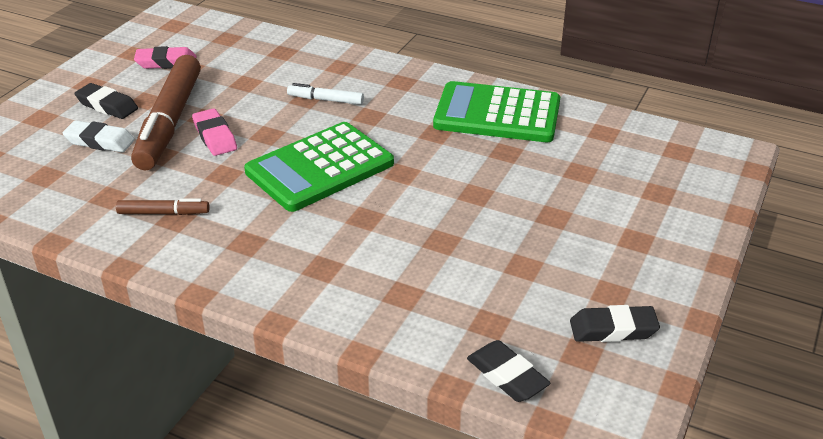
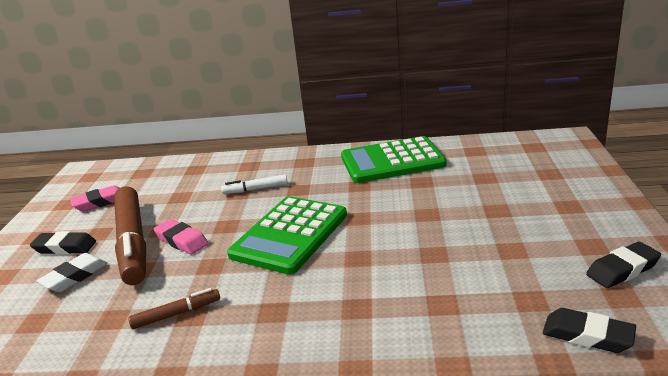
camera: 20 degrees left, 10 degrees down
(100, 141) = (75, 277): white eraser -> white eraser turned 45 degrees counterclockwise

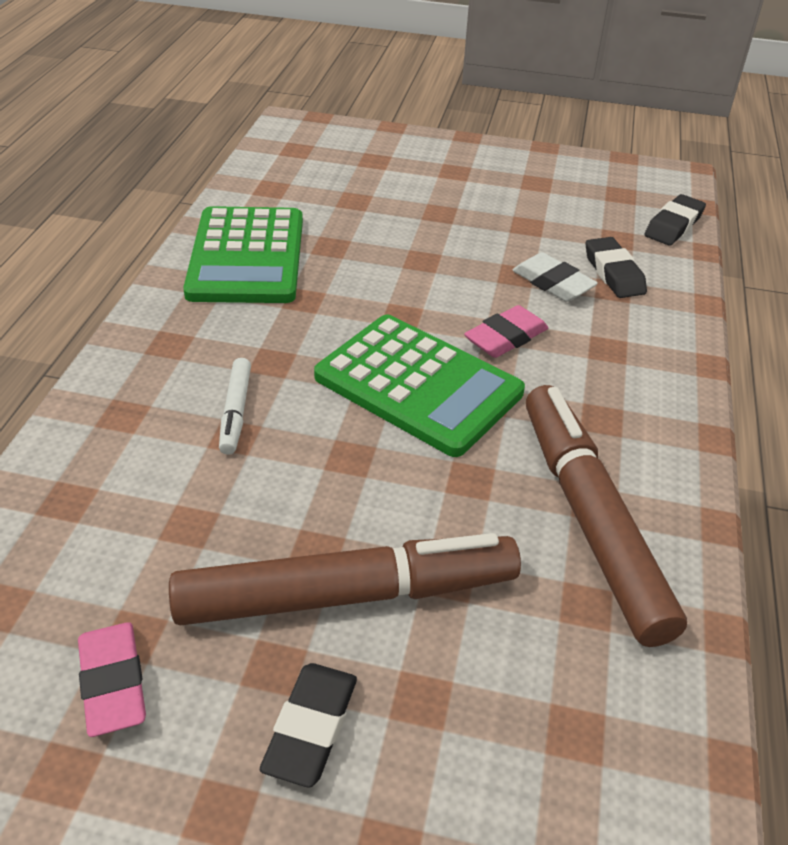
camera: 85 degrees left, 15 degrees up
(75, 277) = (441, 685): white eraser -> white eraser (553, 283)
(176, 314) = (591, 519): brown marker -> brown marker, size x2.23
(181, 241) = (375, 517): pink eraser -> pink eraser (506, 338)
(622, 269) = (582, 181): black eraser -> black eraser (613, 273)

